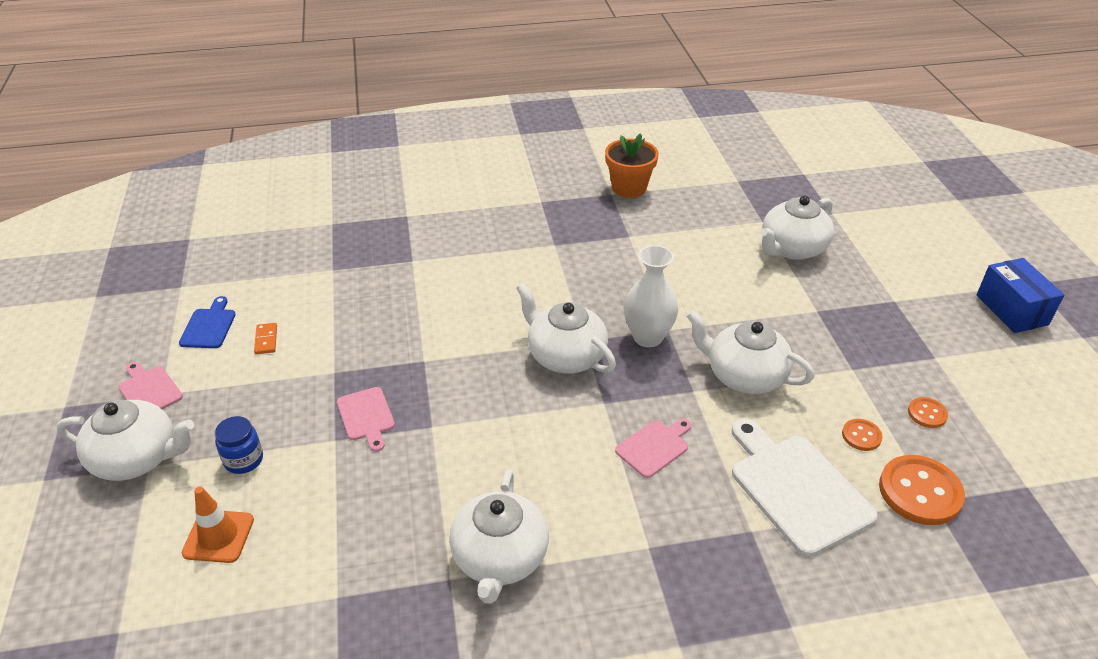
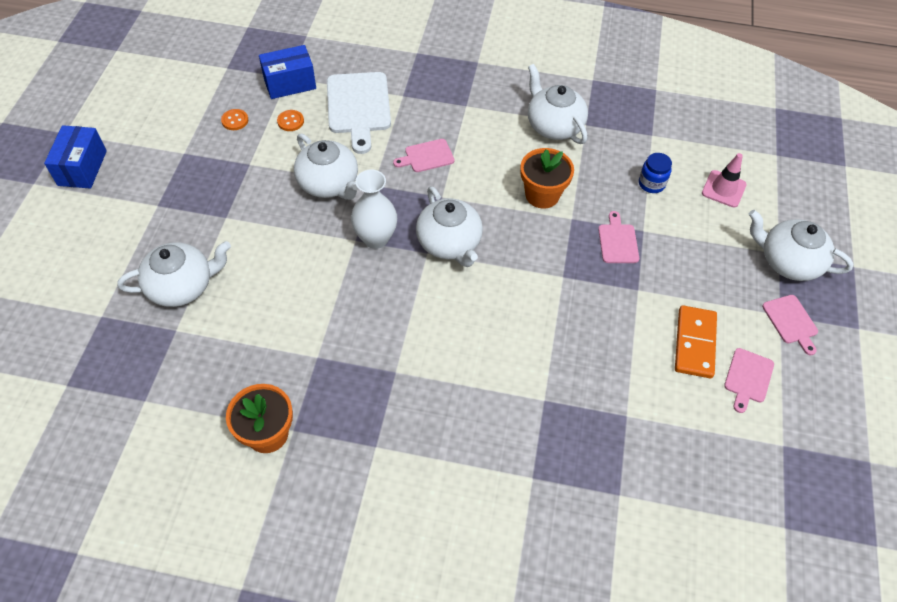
camera: 160 degrees left, 15 degrees up
(209, 326) = (748, 378): blue cutting board -> pink cutting board
(218, 536) = (723, 189): orange traffic cone -> pink traffic cone
(244, 460) = (709, 236): blue jar -> blue jar (651, 184)
(266, 340) = (694, 343): orange domino -> orange domino, size x2.04
(479, 444) = (542, 195): none -> orange flower pot
(500, 558) = (553, 125): white teapot -> white teapot turned 60 degrees counterclockwise
(920, 492) = (290, 83): orange button -> blue box

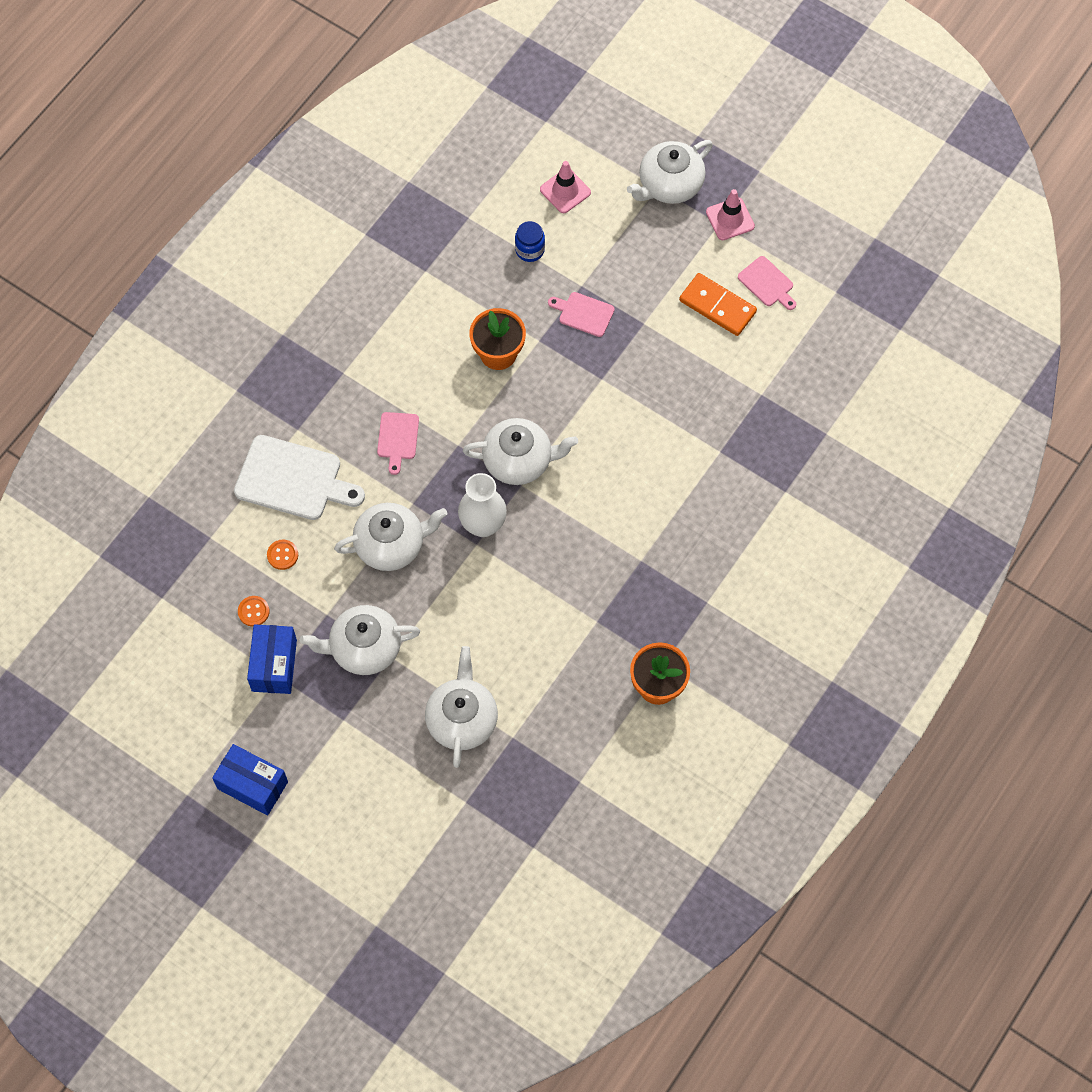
camera: 65 degrees left, 10 degrees up
(290, 83) = (222, 538): blue box -> blue box (274, 665)
(553, 125) = (412, 301): white teapot -> white teapot (364, 648)
(791, 322) = (730, 219): pink cutting board -> pink traffic cone

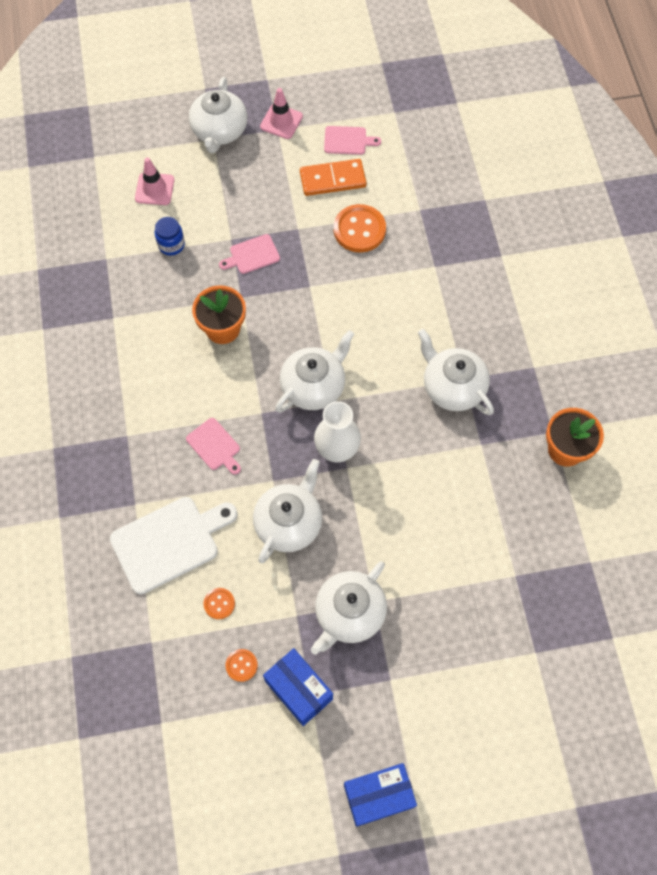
camera: 45 degrees left, 0 degrees up
(462, 719) = (469, 597): white teapot -> white teapot (452, 387)
(692, 368) = (359, 230): none -> orange button

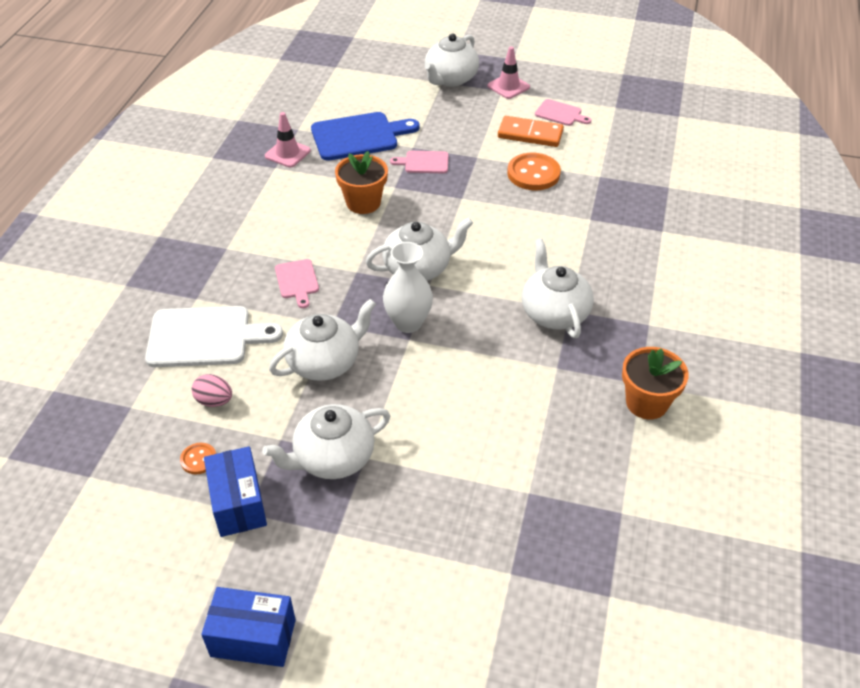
camera: 25 degrees right, 20 degrees down
(154, 189) = (370, 98): pink traffic cone -> pink traffic cone (287, 153)
(171, 245) = (359, 136): blue jar -> blue cutting board
(219, 604) = (214, 401): orange button -> pink egg

